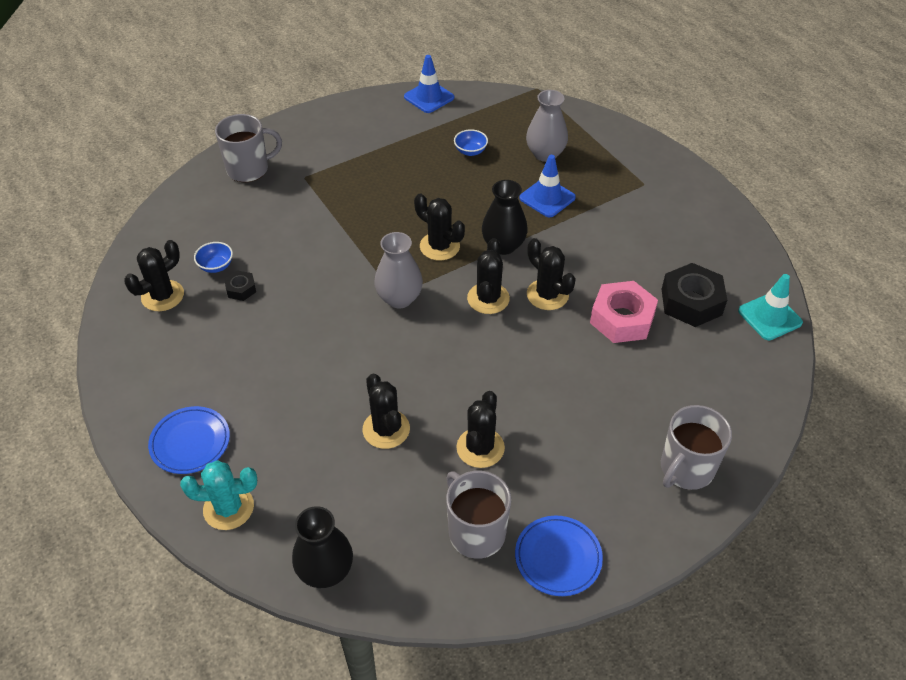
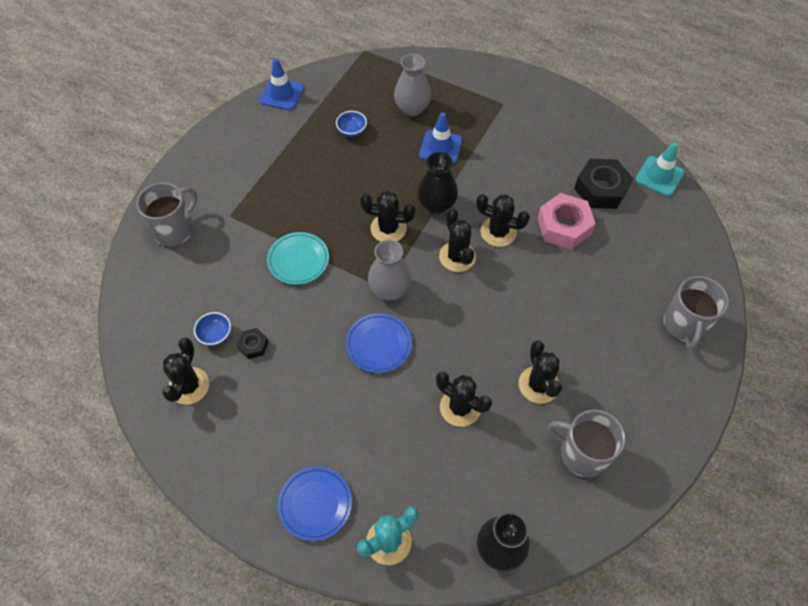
camera: 30 degrees left, 10 degrees up
(335, 238) = (298, 260): none -> turquoise plate
(558, 558) = (649, 441): blue plate -> blue plate (378, 344)

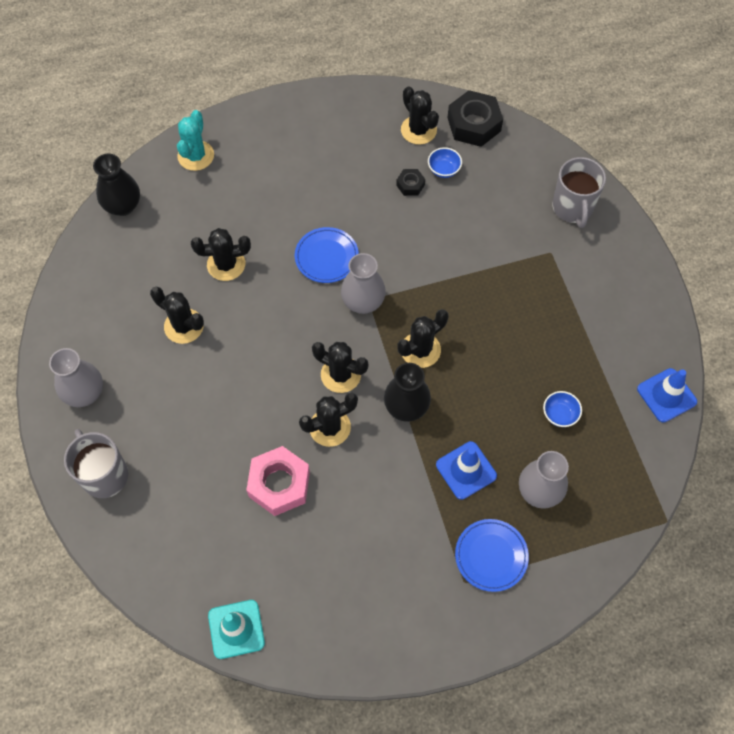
camera: 135 degrees right, 5 degrees up
(298, 260) = (456, 265): turquoise plate -> none
(315, 504) = (261, 138): blue plate -> blue plate (491, 556)
(582, 454) = (113, 304): grey mug -> none
(601, 189) = (279, 559): black nut -> black nut (474, 124)
(659, 397) = (85, 393): none -> grey vase

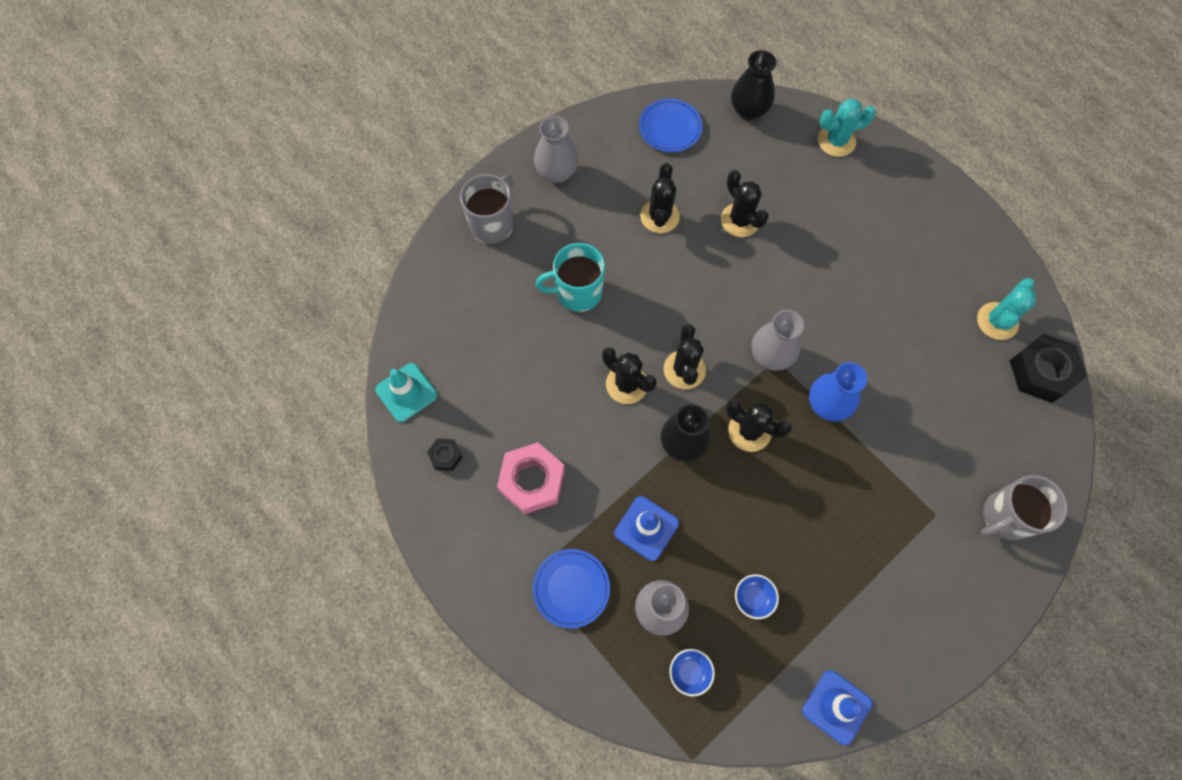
camera: 65 degrees right, 5 degrees up
(219, 429) = (577, 292): none -> turquoise mug
(279, 484) = (551, 366): pink nut -> pink nut (532, 480)
(326, 257) = (799, 301): blue plate -> blue plate (670, 128)
(410, 185) = (927, 341): black nut -> black nut (445, 456)
(418, 130) = (997, 321): black cactus -> turquoise cactus
(427, 281) = (827, 405): none -> blue vase
(444, 170) = (966, 366): blue bowl -> blue bowl (689, 672)

